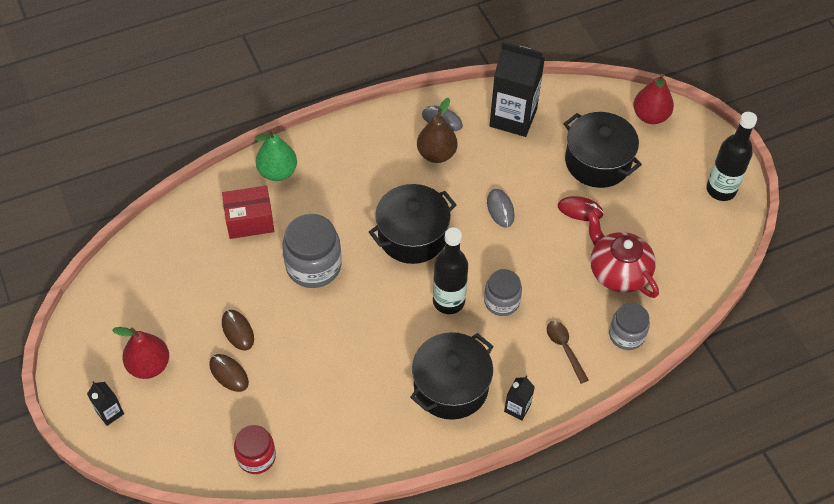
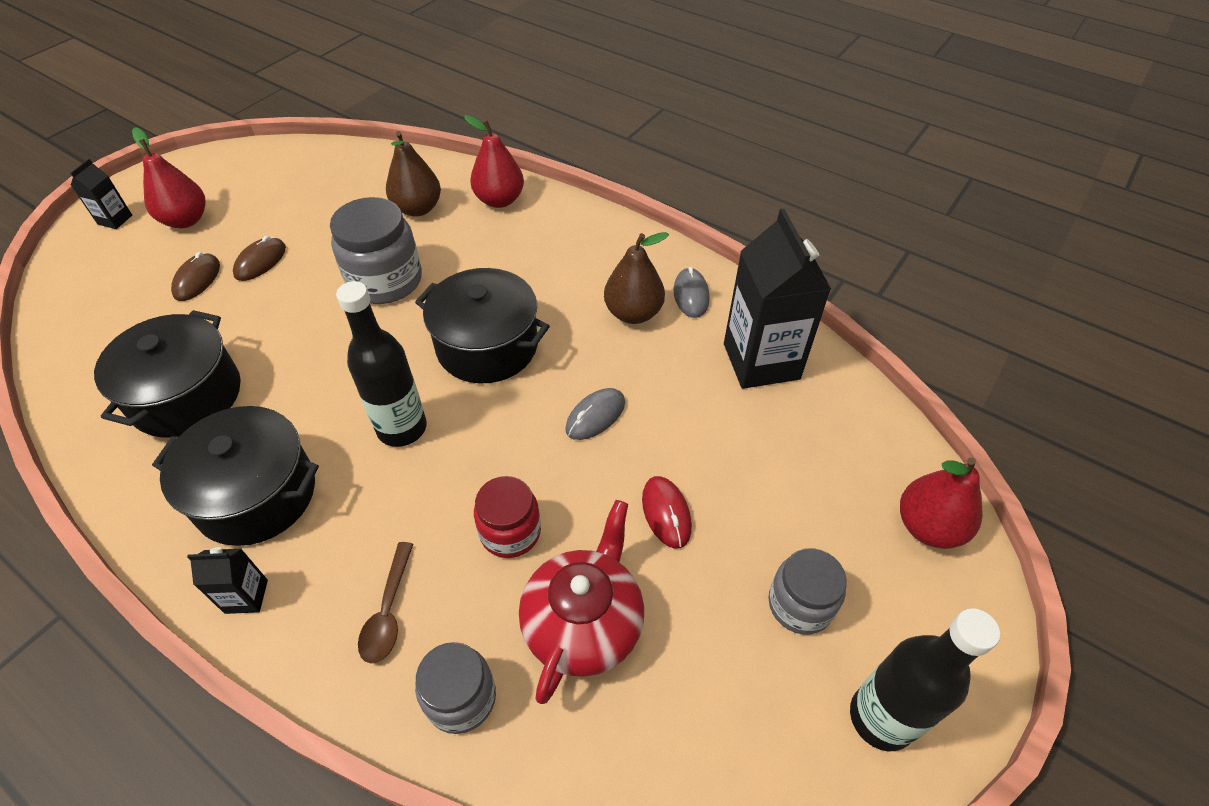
camera: 60 degrees right, 5 degrees down
(250, 221) = (418, 209): red box -> brown pear
(256, 457) = (83, 350): red jar -> red jar (510, 532)
(277, 172) = (499, 200): green pear -> red pear
(501, 301) = (434, 489): grey jar -> grey jar (800, 604)
(564, 348) = (388, 612): brown spoon -> brown spoon turned 150 degrees clockwise
(597, 162) = (774, 495): black pot -> black pot (186, 396)

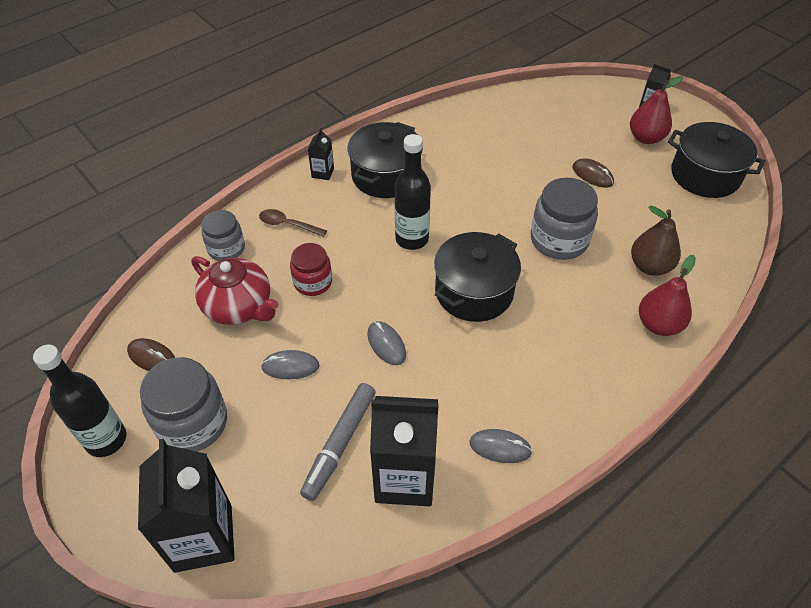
camera: 105 degrees right, 0 degrees up
(186, 396) = (470, 146): black pot -> black pot (705, 175)
(197, 279) = (578, 146): brown mouse -> brown mouse (152, 357)
(633, 313) = (487, 395): brown pear -> none
(666, 513) = (290, 366): red mouse -> grey mouse
(750, 427) = (340, 444): none -> grey marker
(800, 604) = (192, 423): grey jar -> grey jar, size x1.58
(928, 527) = (203, 538): red pear -> black carton

